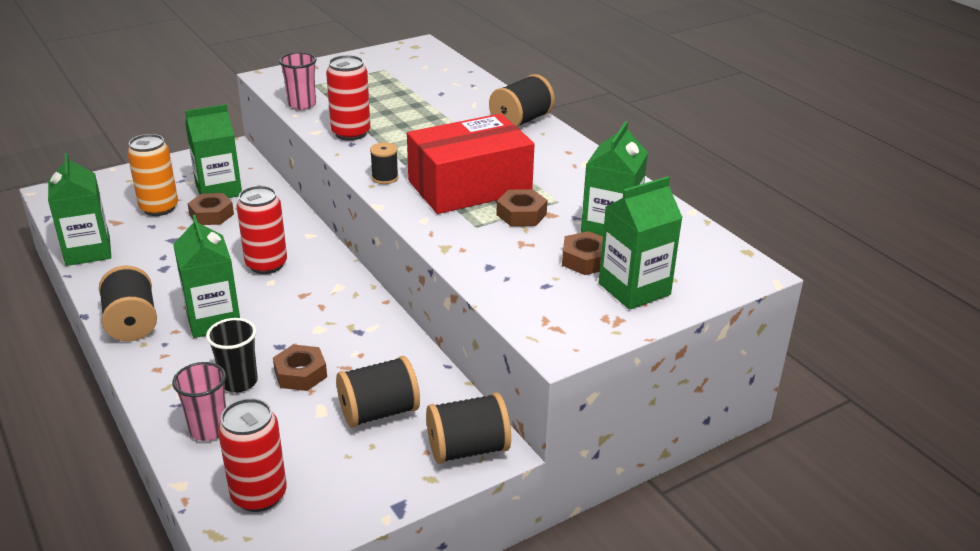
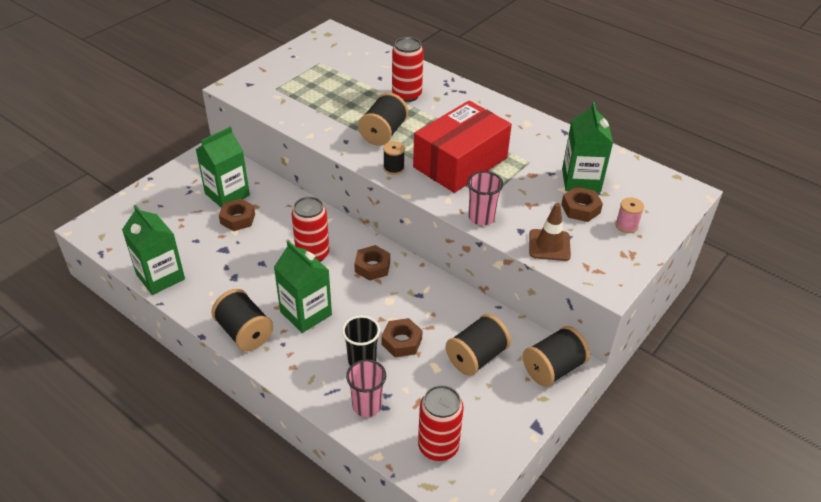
camera: 20 degrees left, 10 degrees up
(159, 208) = (190, 222): orange can -> none
(302, 105) = (280, 111): pink cup -> pink cup (481, 217)
(351, 133) = (338, 131): red can -> red can (406, 95)
(513, 288) = (549, 245): none -> brown traffic cone
(521, 121) = (456, 93): black spool -> black spool (383, 133)
(521, 214) = (512, 179): brown nut -> brown nut (372, 267)
(634, 289) = (626, 225): green carton -> pink spool

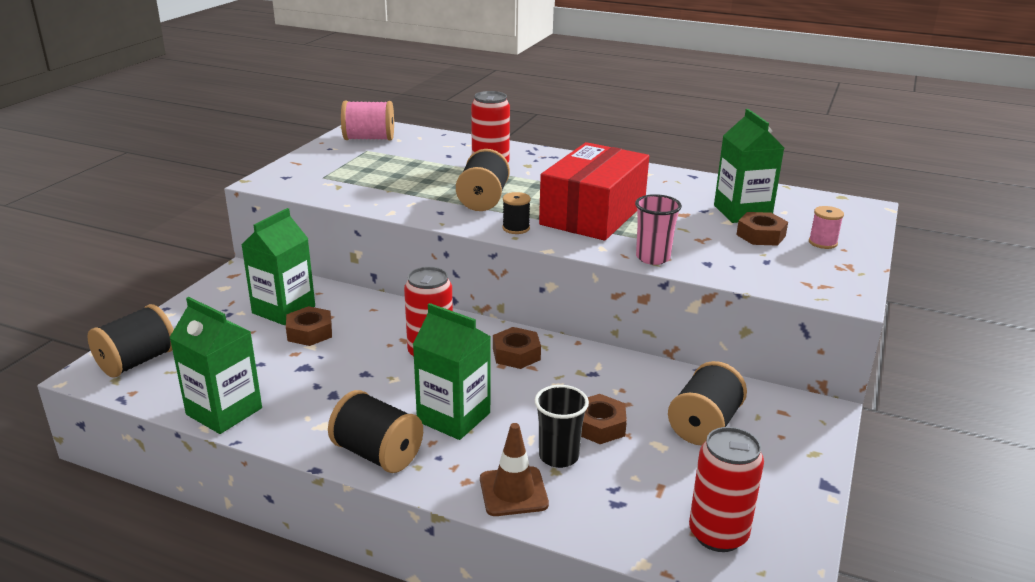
camera: 15 degrees left, 15 degrees down
(327, 49) = (369, 139): none -> pink spool
(367, 405) = (594, 506): pink cup -> none
(549, 245) = (750, 271): brown traffic cone -> brown traffic cone (513, 492)
(553, 368) = (804, 420): black spool -> black spool (137, 361)

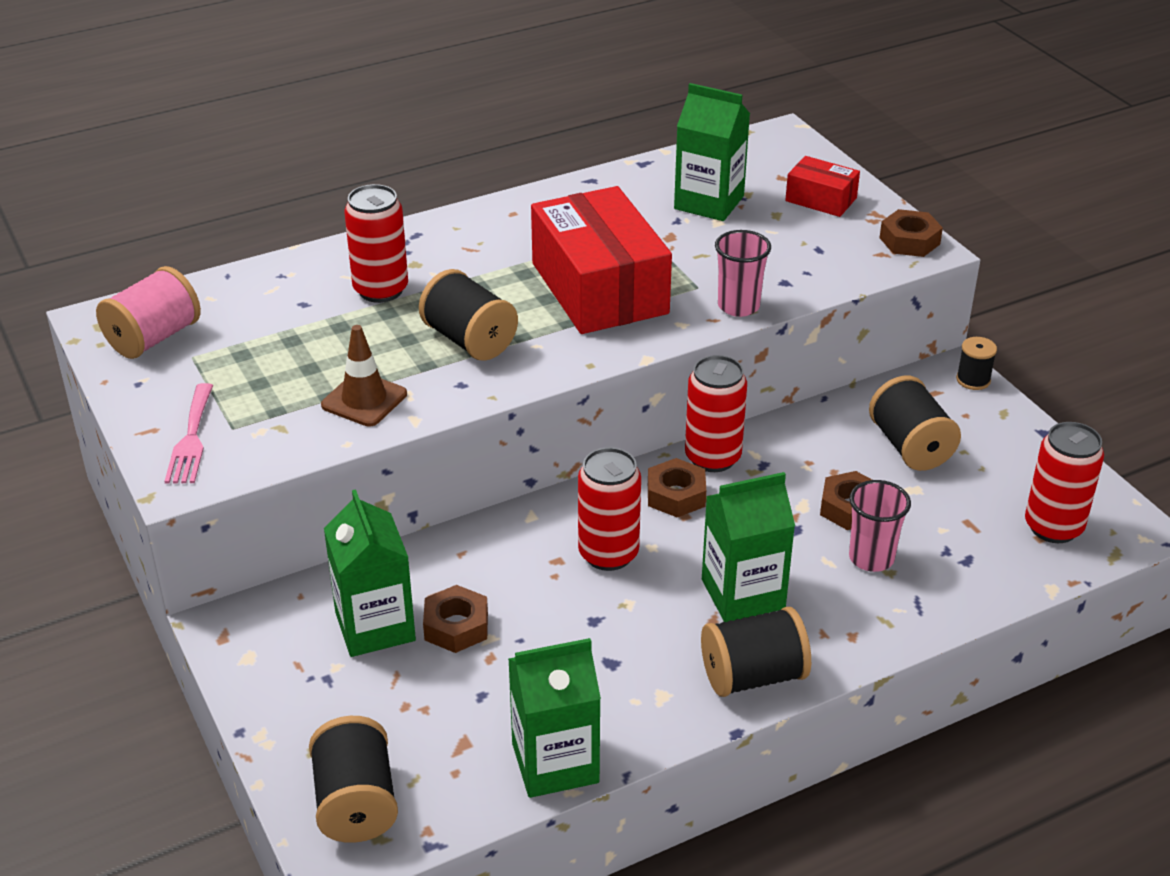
camera: 50 degrees left, 10 degrees up
(301, 172) = (191, 439): none -> pink fork
(513, 492) = (895, 613): brown traffic cone -> brown traffic cone (364, 400)
(516, 228) = (570, 353): black spool -> black spool (973, 380)
(558, 456) = (871, 558): black cup -> pink cup
(571, 352) = (712, 457): none -> red can
(761, 235) = (767, 222): brown nut -> brown nut (909, 241)
(822, 243) = (821, 199): pink spool -> red box

